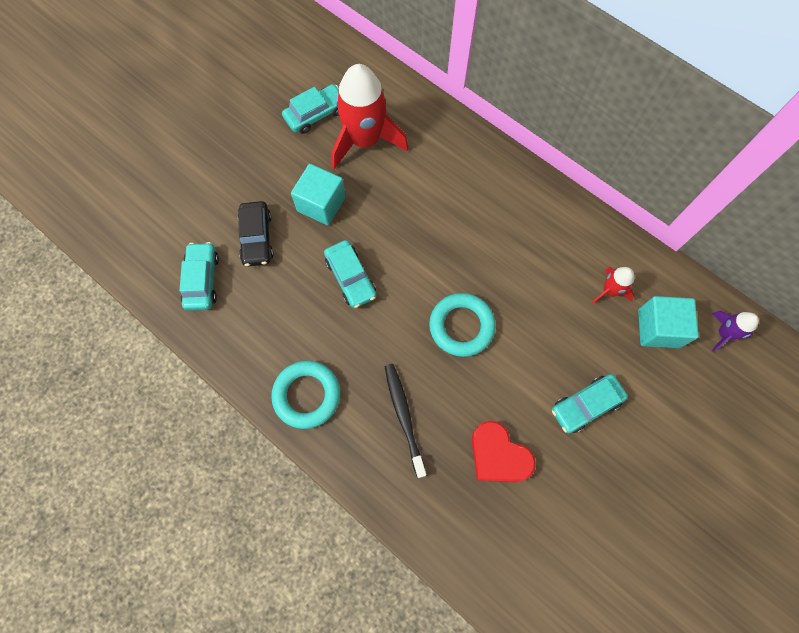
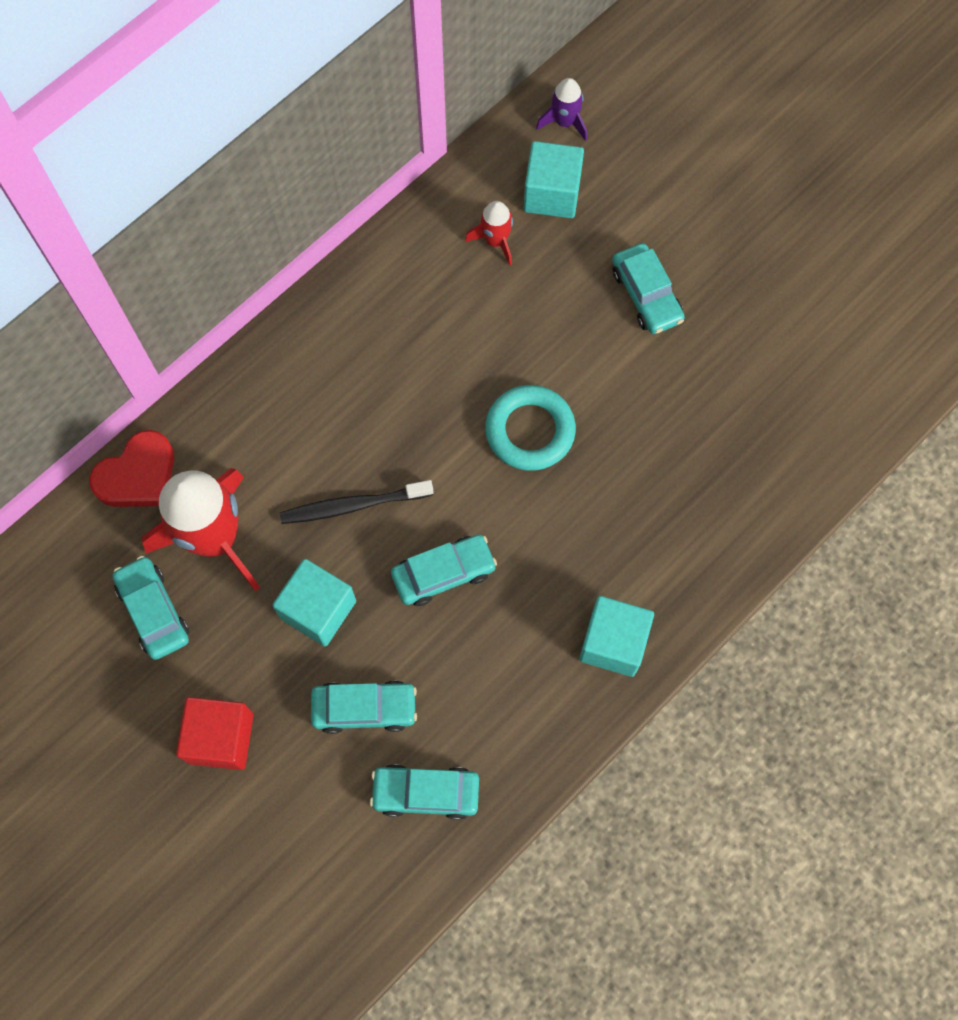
camera: 85 degrees left, 0 degrees up
(237, 159) = (221, 738): none -> red cube
(257, 238) = (364, 708): black car -> turquoise car
(307, 395) = (613, 642): turquoise ring -> turquoise cube
(404, 417) = (650, 516): black toothbrush -> black toothbrush (353, 505)
(498, 455) = (704, 406): red heart -> red heart (138, 475)

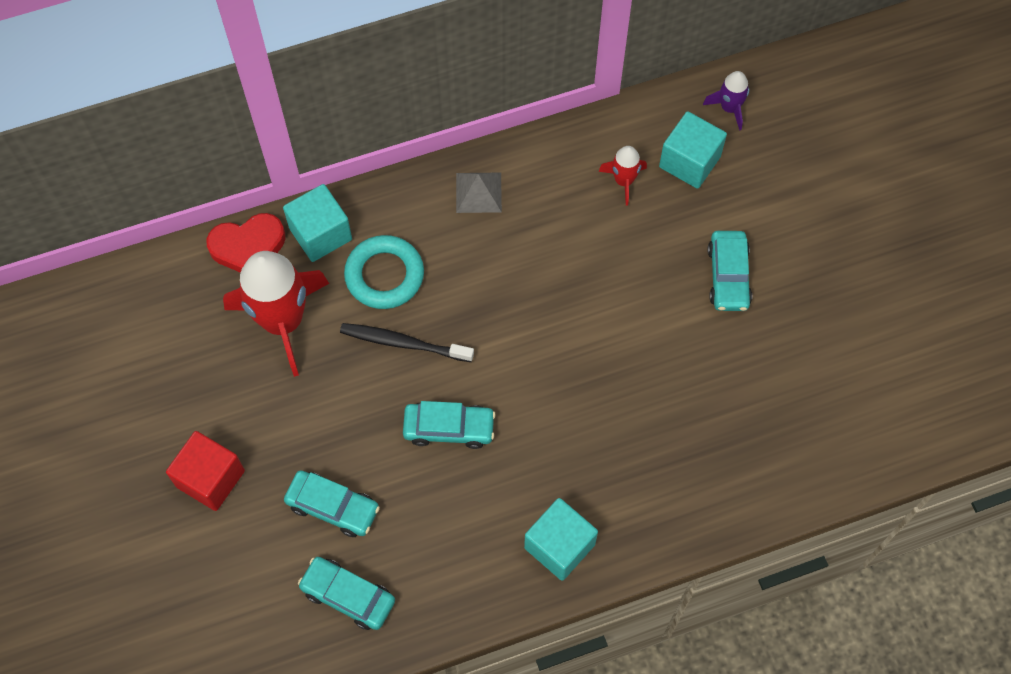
camera: 25 degrees right, 5 degrees down
(153, 611) = (208, 357): turquoise car -> none
(318, 609) = (335, 413): turquoise cube -> turquoise cube (320, 234)
(353, 314) = (478, 192): none -> grey pyramid
(530, 431) = (576, 345): turquoise ring -> turquoise ring (384, 275)

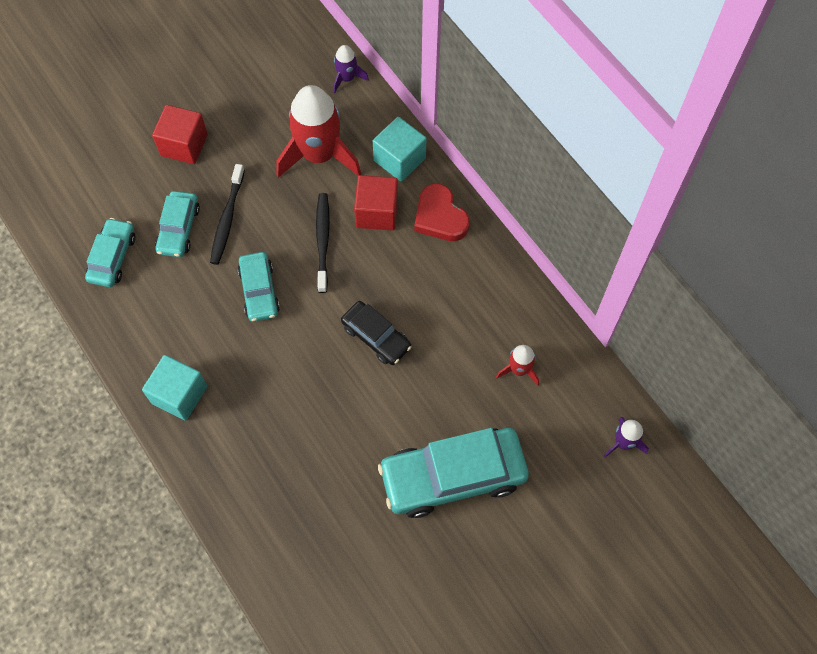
camera: 75 degrees right, 0 degrees up
(182, 265) = (347, 78): none -> purple rocket
(248, 247) = (374, 115): red heart -> red heart (440, 217)
(337, 446) = (227, 219): none -> black toothbrush
(384, 275) = (377, 212): turquoise ring -> red cube
(478, 192) = (471, 260): grey pyramid -> none
(545, 313) = (376, 337): none -> black car
(689, 162) = (556, 420): turquoise cube -> none
(728, 276) = (453, 476): turquoise car -> turquoise car, size x1.82

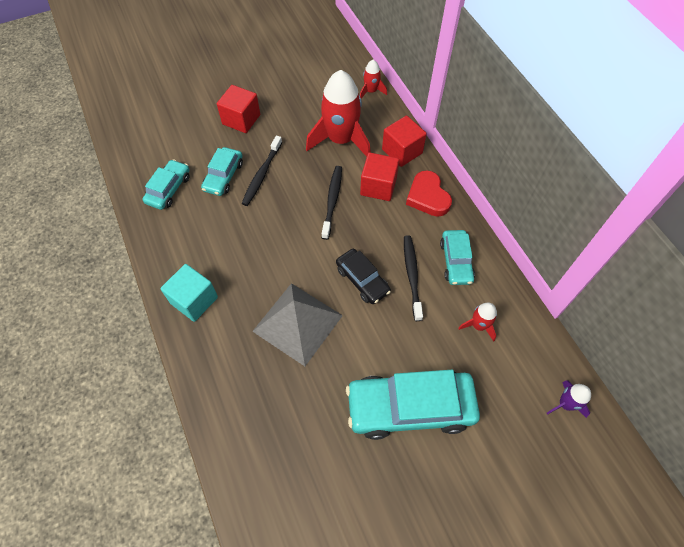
camera: 10 degrees right, 5 degrees down
(259, 291) = (275, 230): turquoise car -> turquoise car (456, 261)
(308, 401) = (297, 323): none -> grey pyramid
(347, 78) = (371, 91): purple rocket -> red rocket
(399, 159) = (402, 151): turquoise cube -> red cube
(434, 322) = (412, 276): none -> black toothbrush

